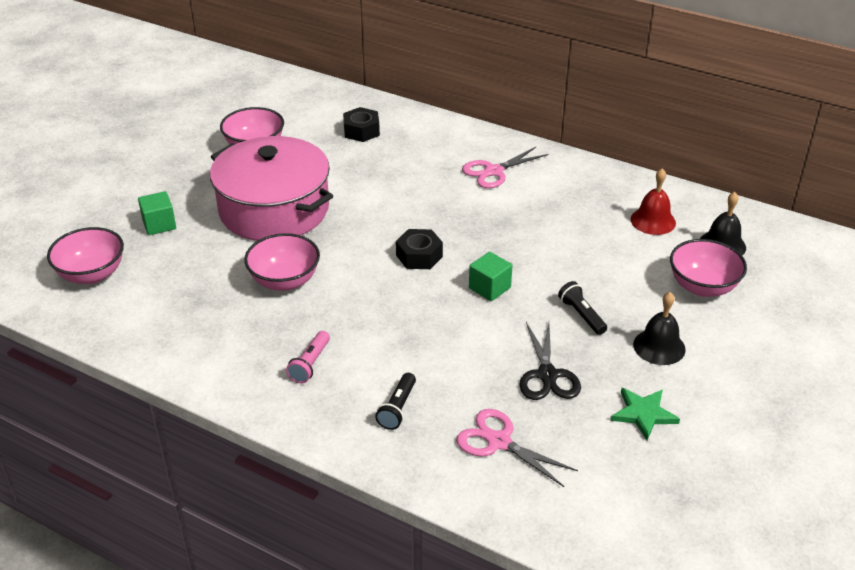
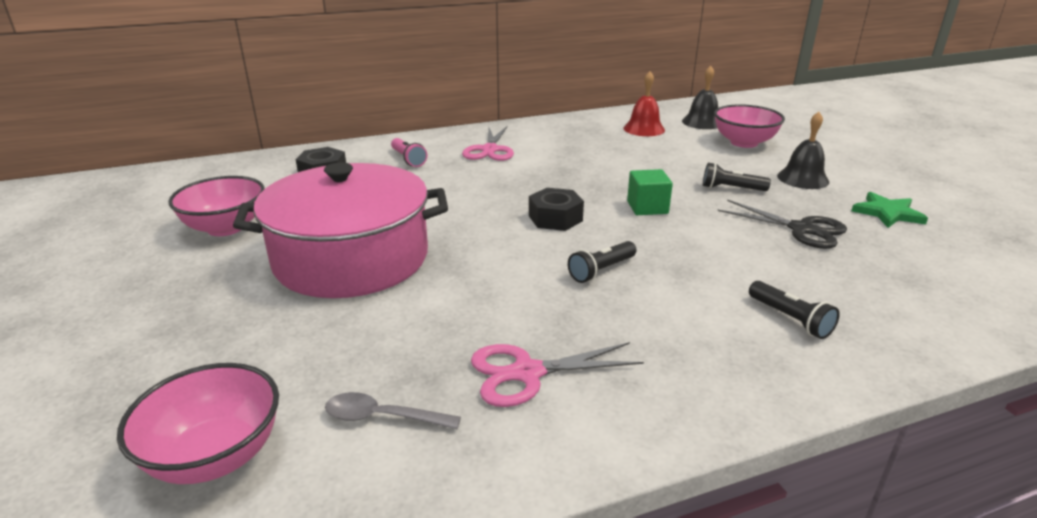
camera: 50 degrees left, 10 degrees down
(157, 303) = (383, 417): none -> grey spoon
(159, 224) = (226, 345): green cube -> none
(284, 281) = (485, 301): pink bowl -> none
(310, 364) = (657, 343): pink flashlight -> pink flashlight (408, 159)
(370, 307) = (601, 270): none -> black flashlight
(499, 442) = (887, 286): pink scissors -> pink scissors (527, 373)

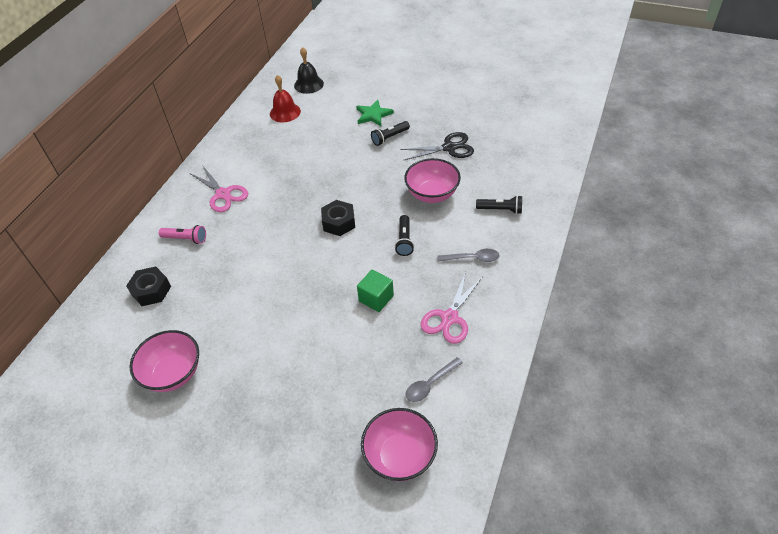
camera: 45 degrees left, 20 degrees up
(351, 259) = (283, 330): pink pot -> none
(647, 207) = (370, 181): green cube -> green cube (376, 298)
(662, 339) = (472, 258): none -> grey spoon
(744, 143) = (352, 91): pink bowl -> pink bowl (432, 194)
(803, 178) = (411, 106): black bell -> none
(887, 213) = (469, 110): green star -> green star (373, 115)

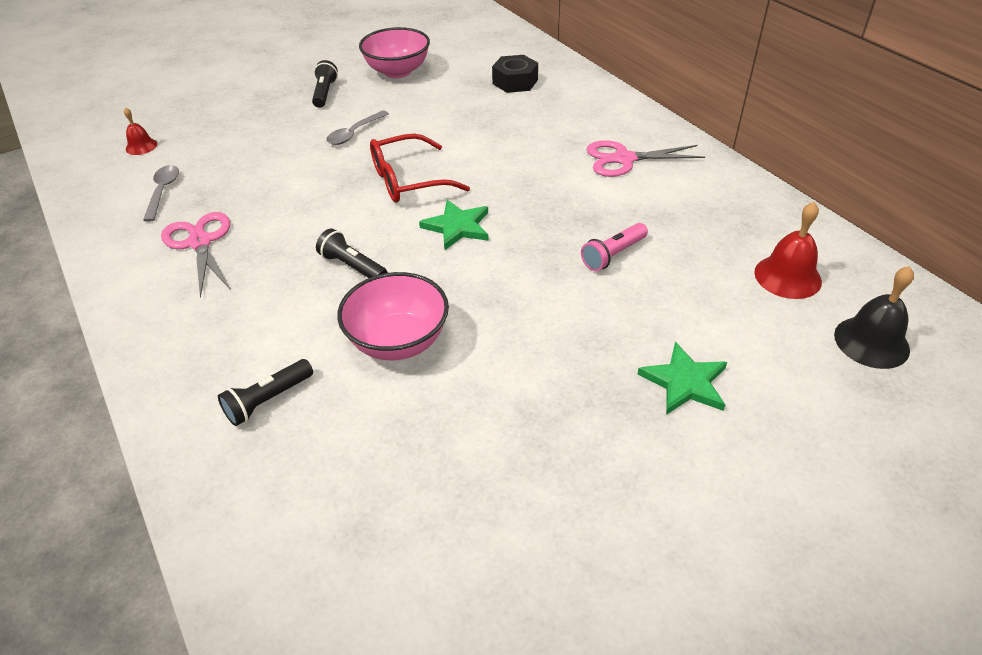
camera: 125 degrees right, 5 degrees down
(185, 239) = (570, 116): pink flashlight -> pink flashlight (613, 255)
(315, 268) = (408, 180): none -> red glasses
(339, 222) = (457, 227): black nut -> green star
(376, 298) = (305, 204): green cube -> none
(390, 137) = (592, 368): black flashlight -> black flashlight (324, 93)
(400, 456) = (141, 146): pink bowl -> red bell
(449, 148) = (480, 433): black scissors -> none
(472, 258) = (239, 310): grey spoon -> grey spoon (354, 133)

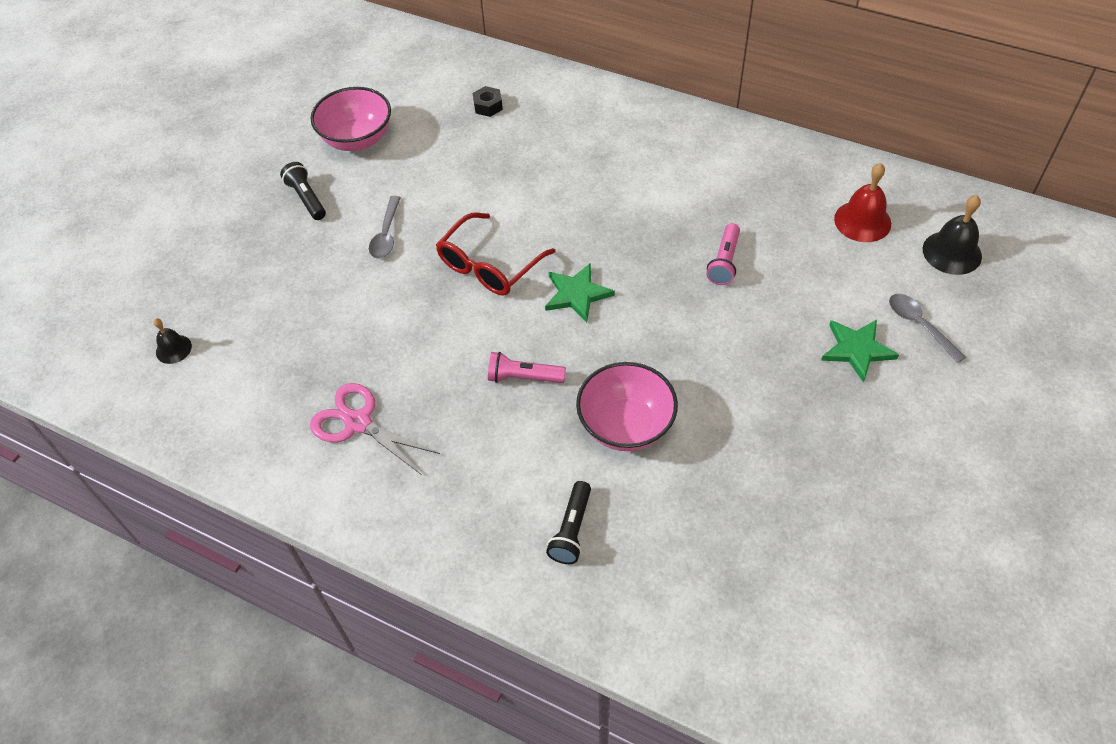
camera: 30 degrees left, 10 degrees up
(141, 146) = (173, 349): red bell -> black bell
(163, 192) = (259, 388): grey spoon -> grey spoon (919, 325)
(352, 267) = (524, 377): black flashlight -> pink flashlight
(515, 82) = (488, 106): black nut -> black nut, size x0.63
(624, 159) = (658, 158): pink scissors -> none

